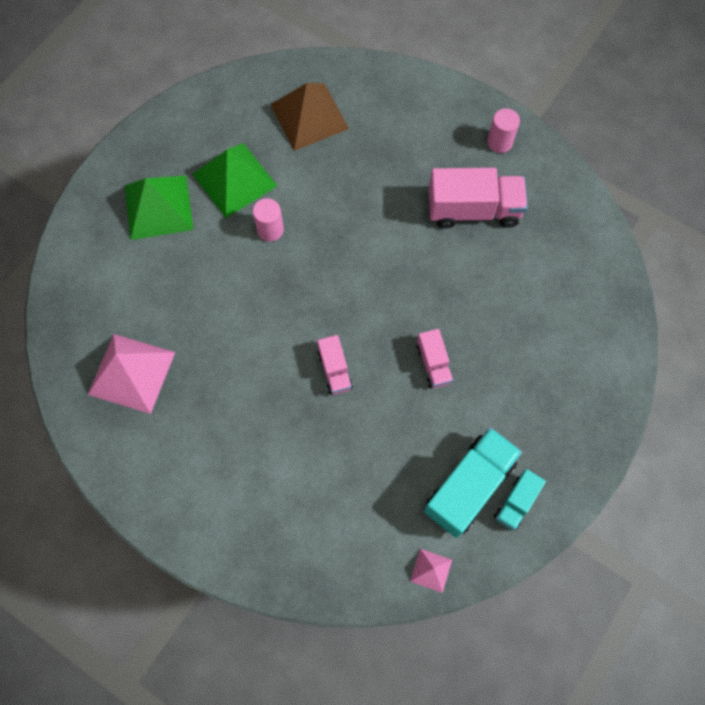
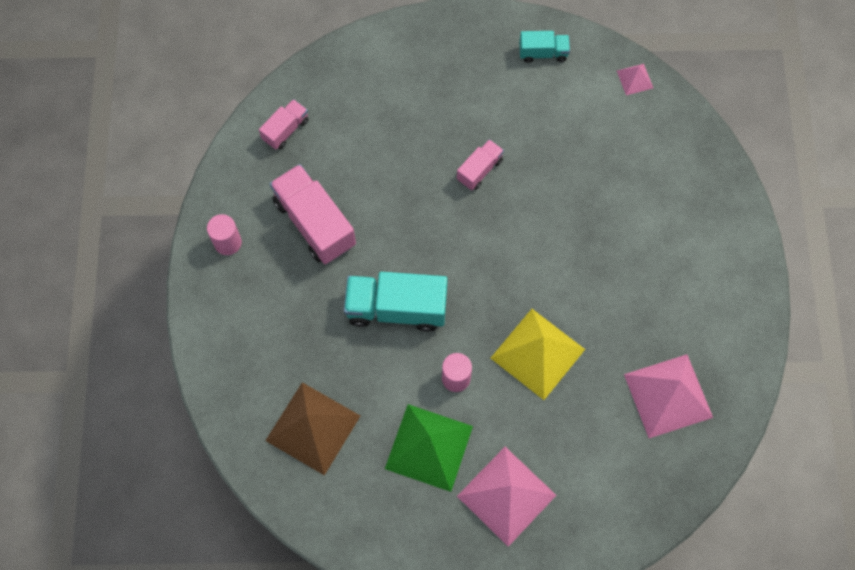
camera: 125 degrees left, 0 degrees up
(158, 207) = (506, 496): green pyramid -> pink pyramid
(242, 300) = (537, 353): none -> yellow pyramid
(335, 370) = (541, 239): pink truck -> pink truck (286, 130)
(469, 487) = (556, 89): turquoise truck -> turquoise truck (396, 308)

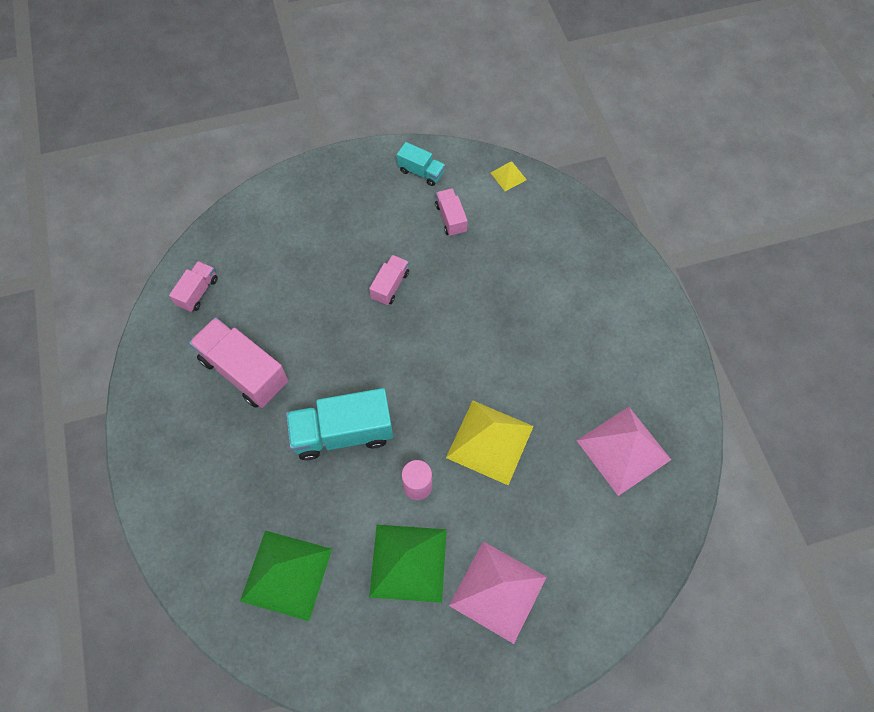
camera: 15 degrees left, 5 degrees down
(228, 242) = (162, 411): pink cylinder -> none
(313, 428) = (286, 574): brown pyramid -> green pyramid
(543, 53) = (421, 172): turquoise truck -> turquoise truck turned 45 degrees clockwise
(561, 112) = (451, 218): none -> pink truck
(635, 79) = (508, 176): pink pyramid -> yellow pyramid

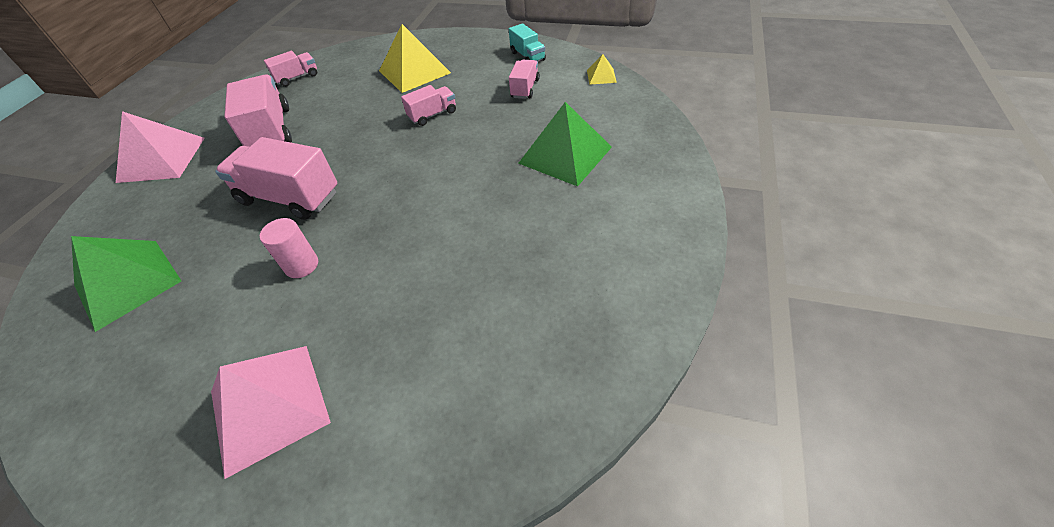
camera: 35 degrees right, 15 degrees down
(343, 433) = (289, 198): turquoise truck -> pink truck
(408, 562) = (223, 327): green pyramid -> green pyramid (565, 154)
(489, 441) = (401, 258): yellow pyramid -> yellow pyramid (414, 71)
(623, 450) = (534, 331): pink pyramid -> pink pyramid (161, 159)

